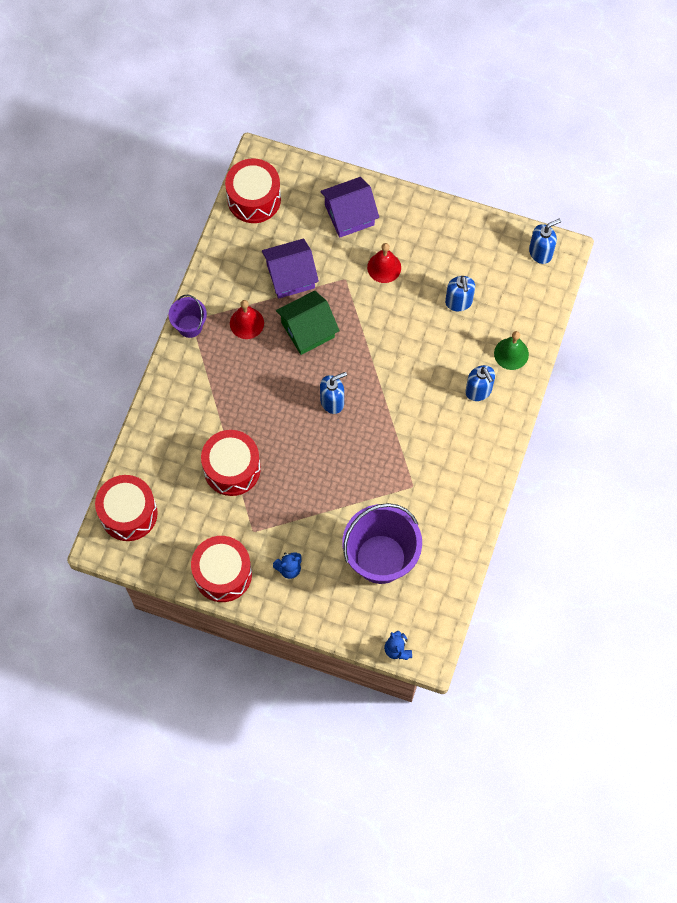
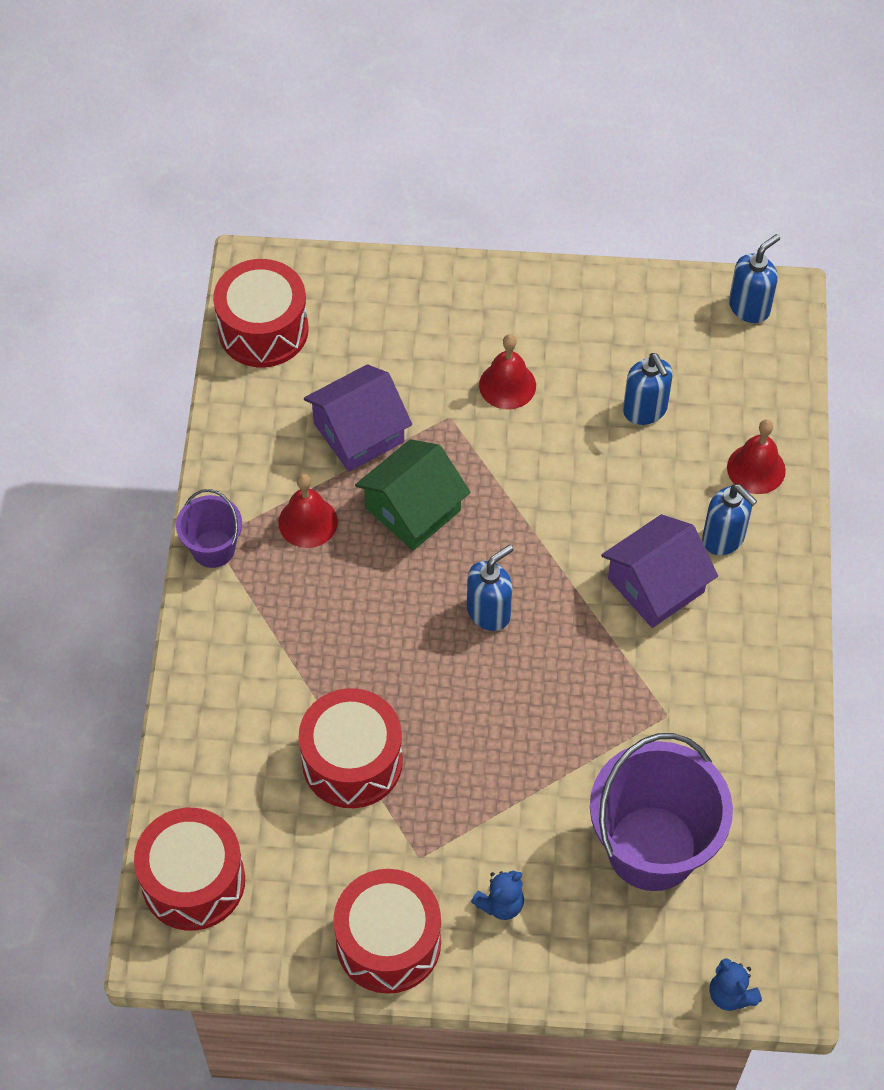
camera: 15 degrees left, 10 degrees down
(349, 215) = (426, 319): purple house -> purple house (656, 585)
(511, 353) = (756, 469): green bell -> red bell

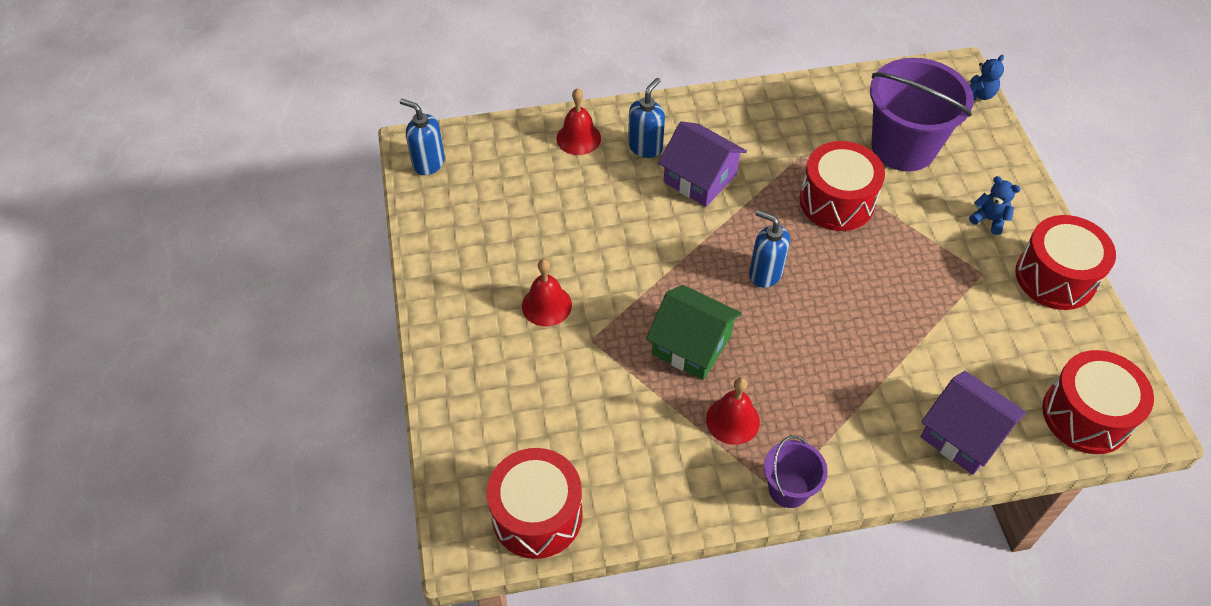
camera: 105 degrees left, 5 degrees down
(352, 761) = (932, 333): red drum -> red drum (836, 201)
(359, 433) = (628, 404): purple house -> purple house (963, 435)
(645, 410) = (545, 210): blue soap dispenser -> none

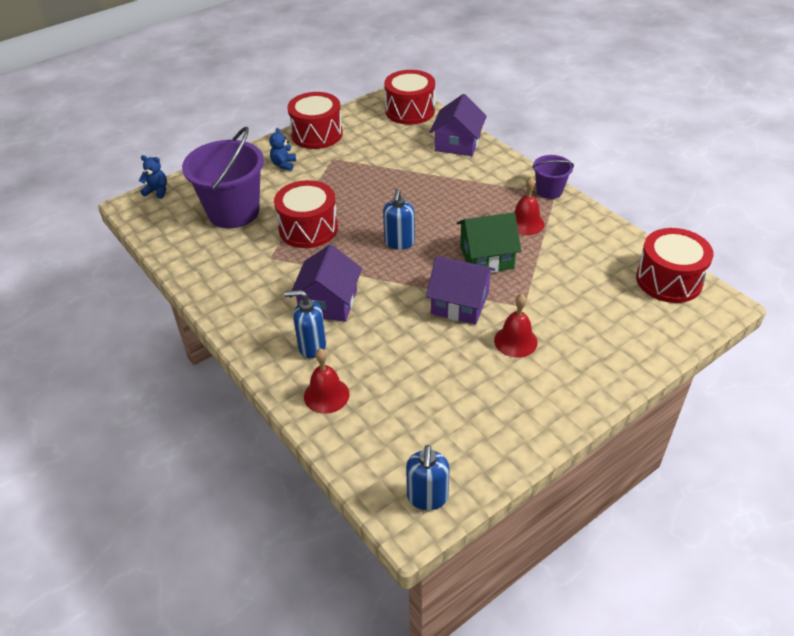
camera: 115 degrees left, 10 degrees down
(631, 284) = (460, 303): none -> purple house
(691, 345) = (486, 257): green house -> green house turned 75 degrees clockwise

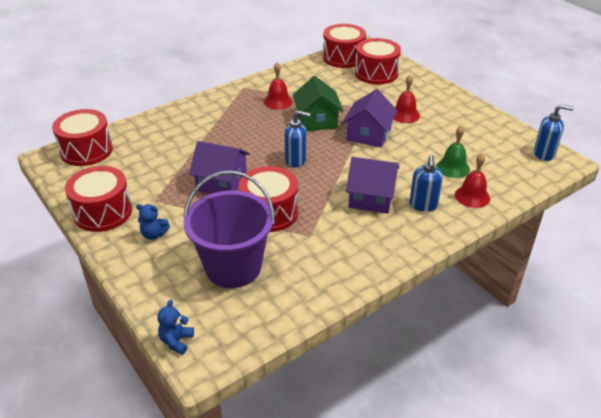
camera: 90 degrees left, 5 degrees down
(388, 382) = (453, 167): none -> green bell
(457, 143) = (157, 126): purple house -> purple house (221, 182)
(549, 191) = (239, 89): purple bucket -> none
(630, 315) = (376, 73): none -> red drum

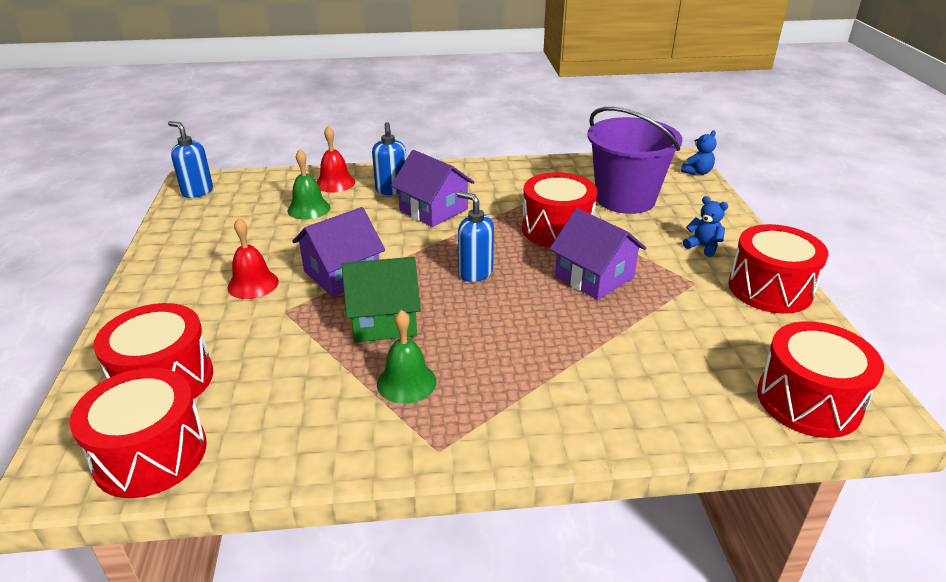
camera: 150 degrees left, 5 degrees down
(278, 102) = (406, 382): red bell -> green bell
(317, 120) = (384, 320): green house -> green house turned 60 degrees clockwise
(423, 205) = (391, 190): blue soap dispenser -> blue soap dispenser turned 135 degrees clockwise

